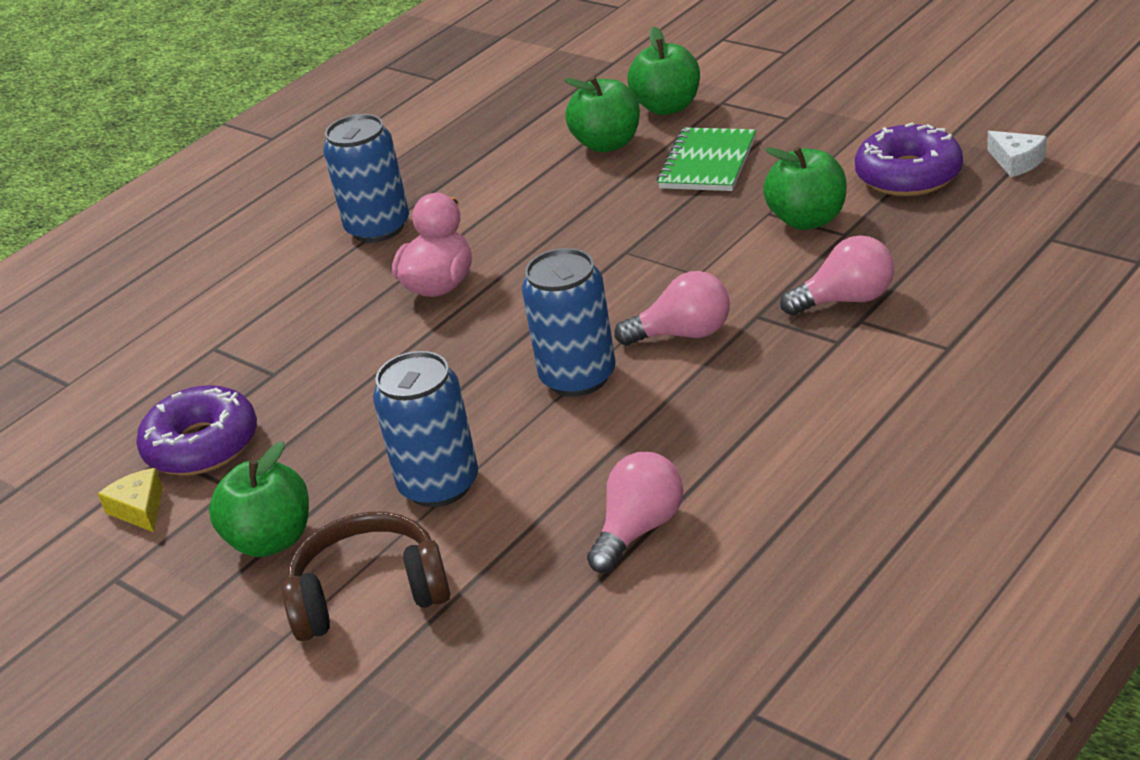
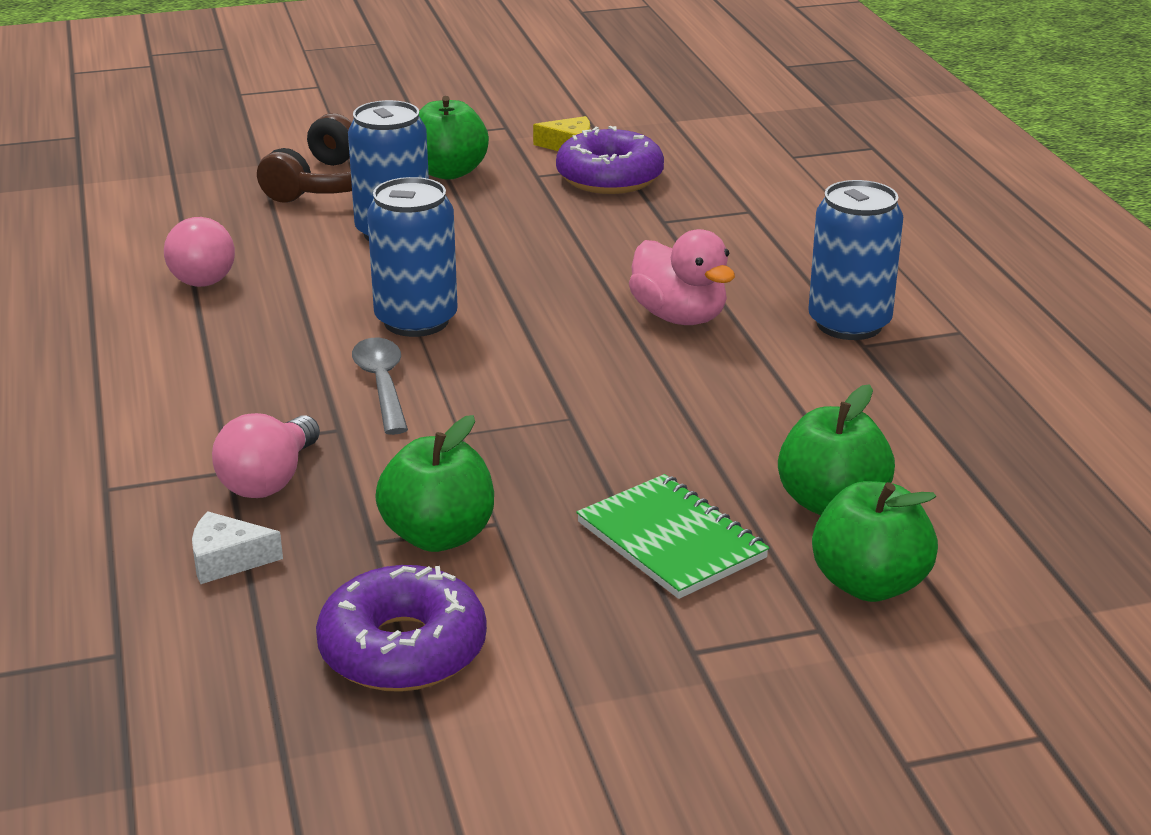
camera: 120 degrees right, 5 degrees down
(683, 334) = (382, 385): pink light bulb -> grey spoon
(1016, 161) = (284, 743): white cheese -> white cheese (227, 560)

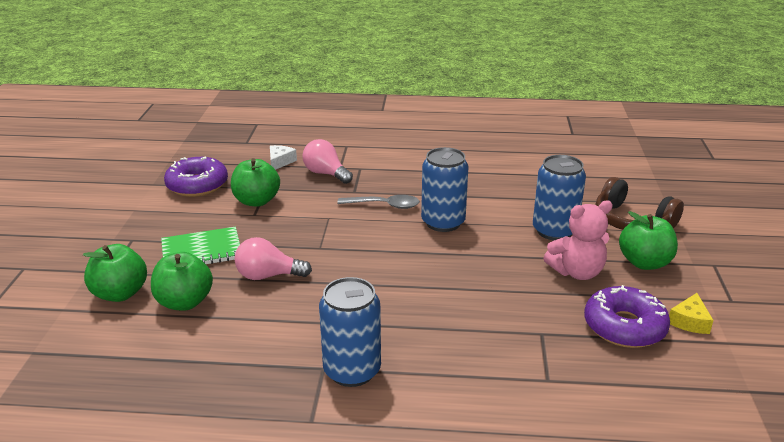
camera: 110 degrees right, 0 degrees up
(200, 275) = (521, 175): pink light bulb -> pink light bulb (268, 276)
(503, 210) = (577, 272): none -> pink teddy bear
(679, 317) = (401, 305): pink duck -> none

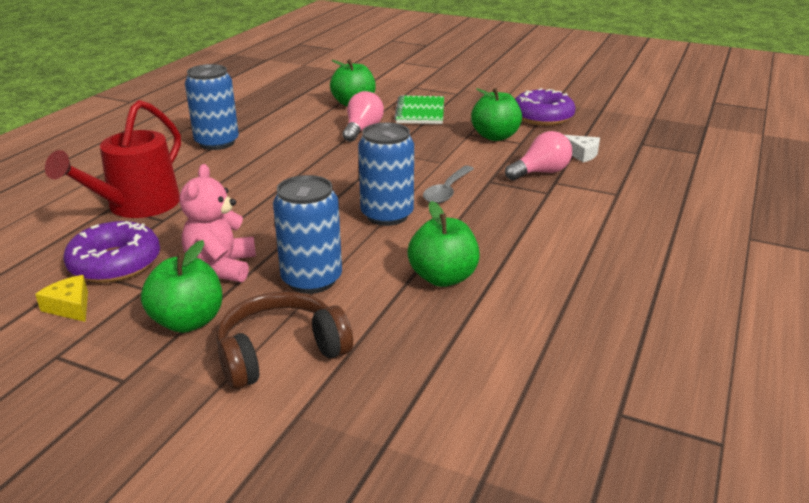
camera: 110 degrees right, 0 degrees up
(120, 293) = (383, 89): green apple -> green apple (443, 278)
(532, 362) = (137, 206): none -> red watering can

